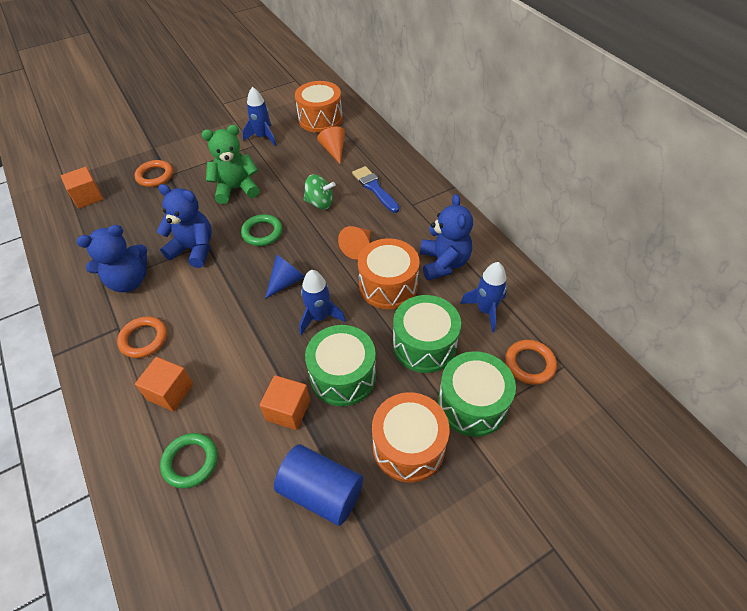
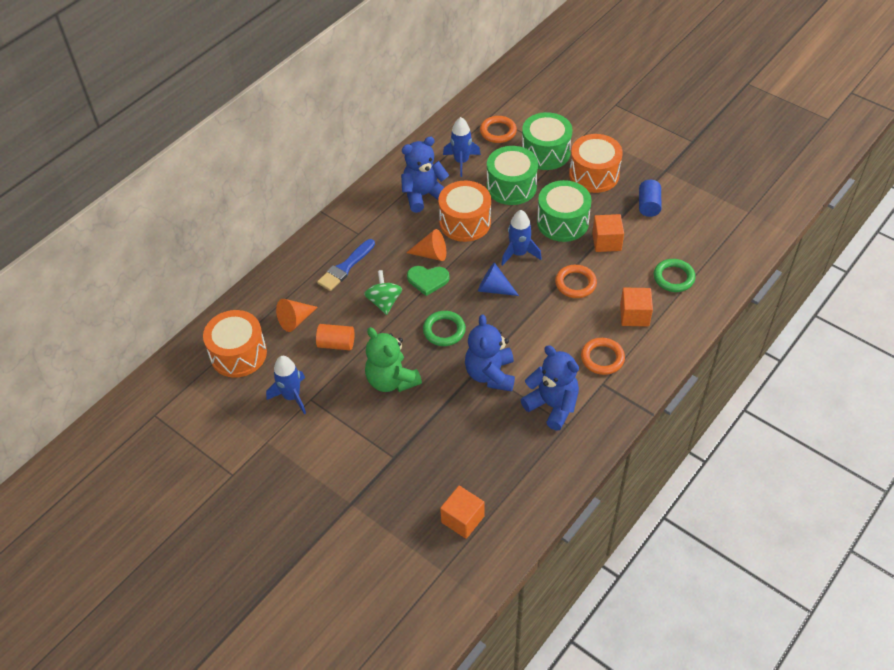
camera: 110 degrees left, 0 degrees up
(155, 176) = (401, 470): orange ring -> orange ring (575, 283)
(295, 167) = (336, 344): none -> orange cylinder
(321, 492) = (648, 205): blue cylinder -> blue cylinder, size x0.64
(327, 237) = (427, 280): none -> green heart

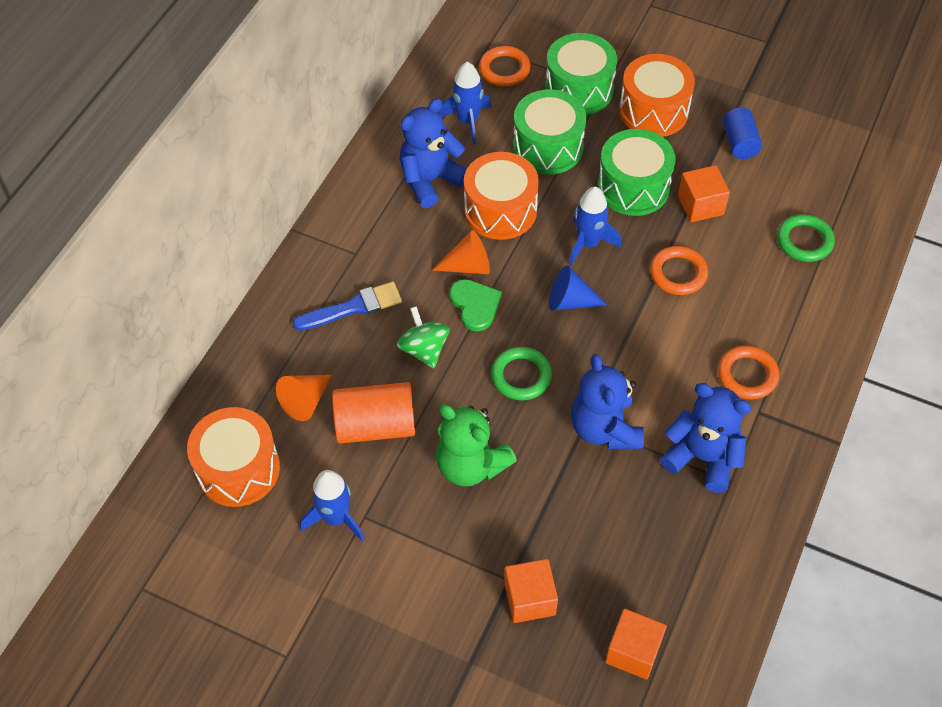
camera: 15 degrees left, 5 degrees up
(336, 344) = (375, 425): orange cylinder -> orange cylinder, size x1.55
(345, 267) = (353, 307): blue brush -> blue brush turned 135 degrees counterclockwise
(427, 280) = (475, 305): green heart -> green heart turned 105 degrees counterclockwise
(634, 315) = (770, 305): orange cube -> orange cube (529, 599)

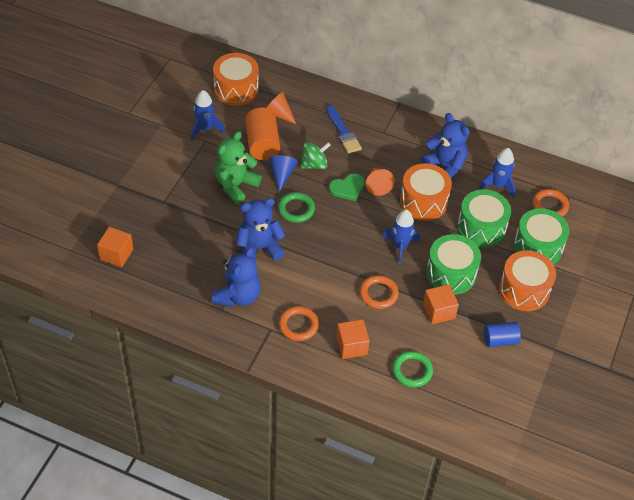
camera: 85 degrees right, 5 degrees down
(529, 599) = (151, 210): orange cube -> orange cube (351, 346)
(570, 301) = (353, 235): blue cone -> blue cone (282, 174)

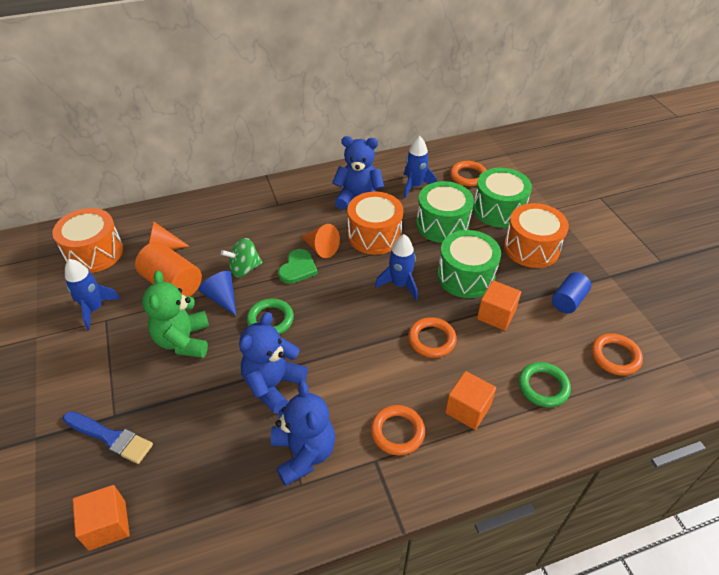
camera: 40 degrees left, 5 degrees down
(314, 164) = (244, 269): green spinning top -> green spinning top turned 135 degrees counterclockwise
(343, 132) = (242, 226): blue brush -> blue brush (110, 438)
(482, 393) = (615, 356): none -> orange ring

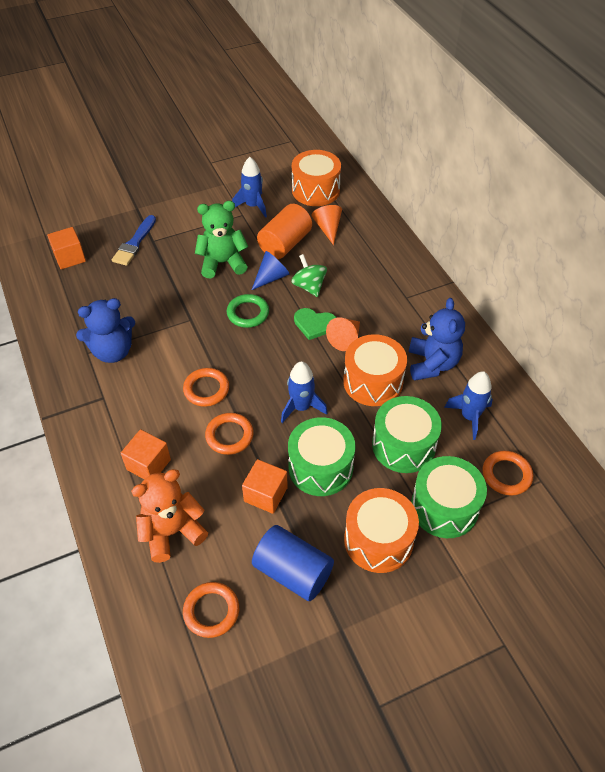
camera: 85 degrees right, 5 degrees up
(273, 385) = (178, 324): blue teddy bear -> none
(397, 432) = (128, 411): orange ring -> orange ring (206, 389)
(543, 387) = (172, 531): green ring -> orange teddy bear
(568, 300) = (293, 572): blue cylinder -> blue cylinder, size x1.55

